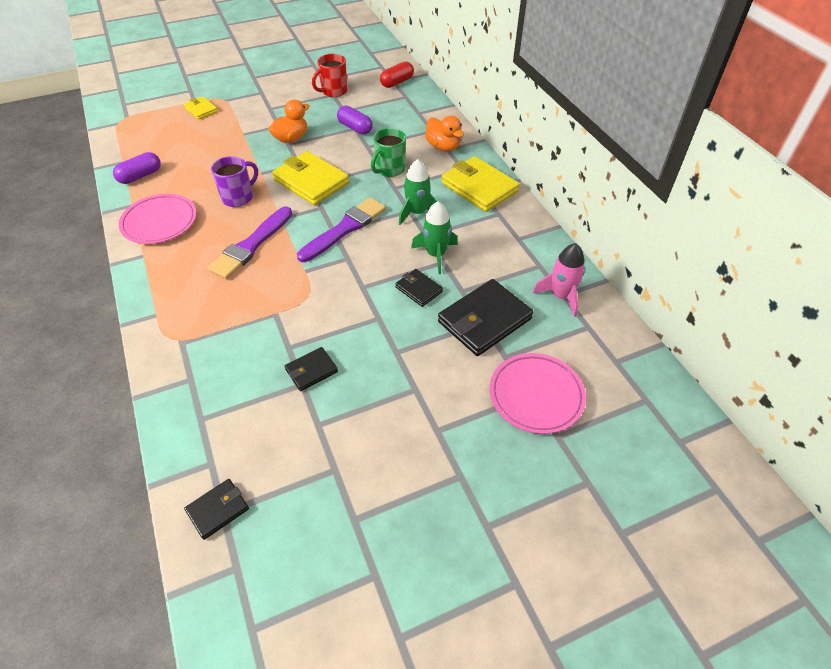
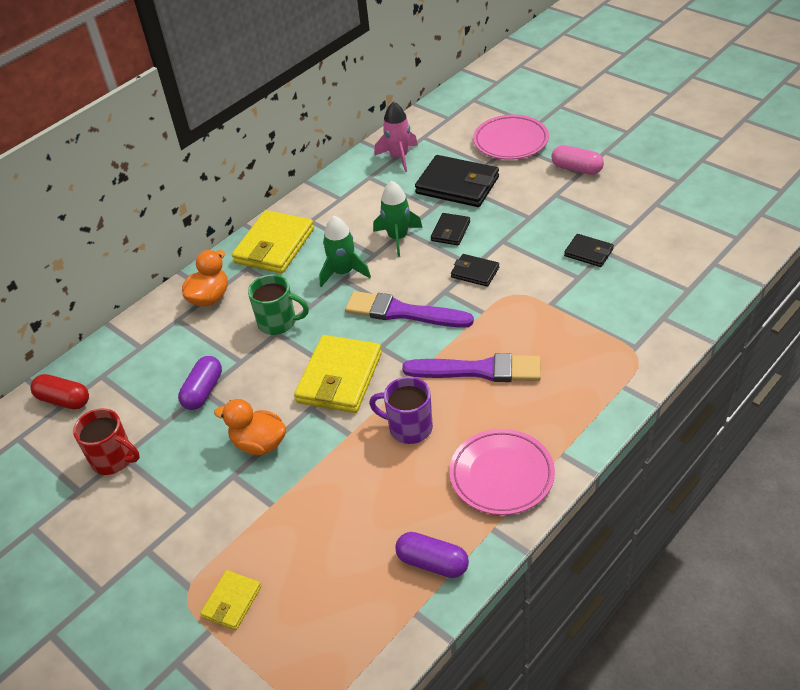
camera: 110 degrees left, 5 degrees down
(218, 510) = (738, 241): black wallet -> black wallet (475, 272)
(445, 430) = (576, 169): none -> pink capsule

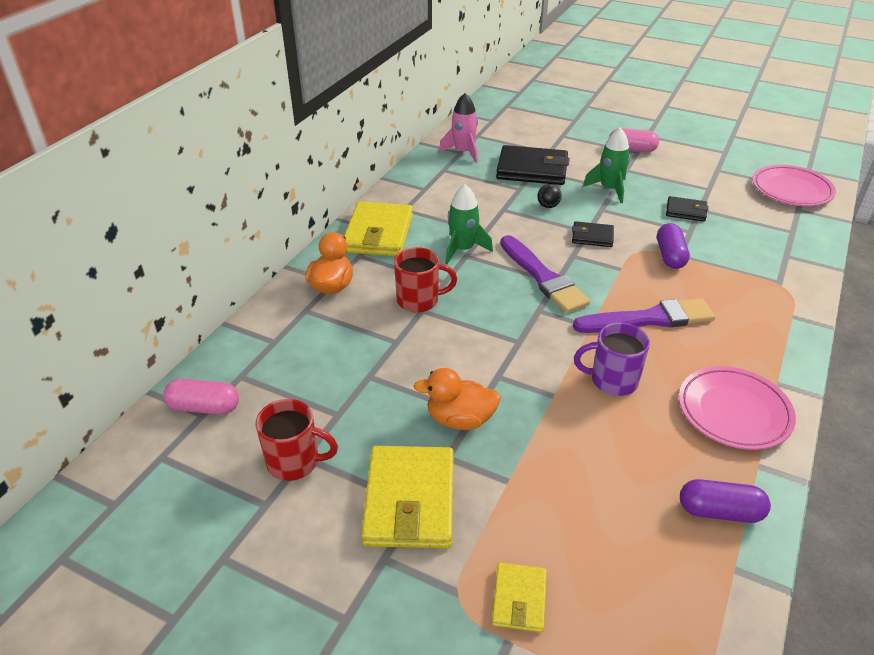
camera: 20 degrees left, 5 degrees down
(64, 400) = (204, 407): red capsule -> pink capsule
(203, 391) = (369, 376): purple capsule -> purple capsule (670, 256)
(278, 323) = (419, 300): green mug -> red mug
(339, 378) = (512, 343): yellow wallet -> yellow wallet (409, 500)
(398, 238) = (500, 216): green rocket -> green rocket (609, 189)
(403, 312) = (543, 277): purple brush -> purple brush turned 120 degrees counterclockwise
(450, 231) = (548, 206): black wallet -> black ball
(510, 141) = (560, 134): pink plate -> pink plate (791, 190)

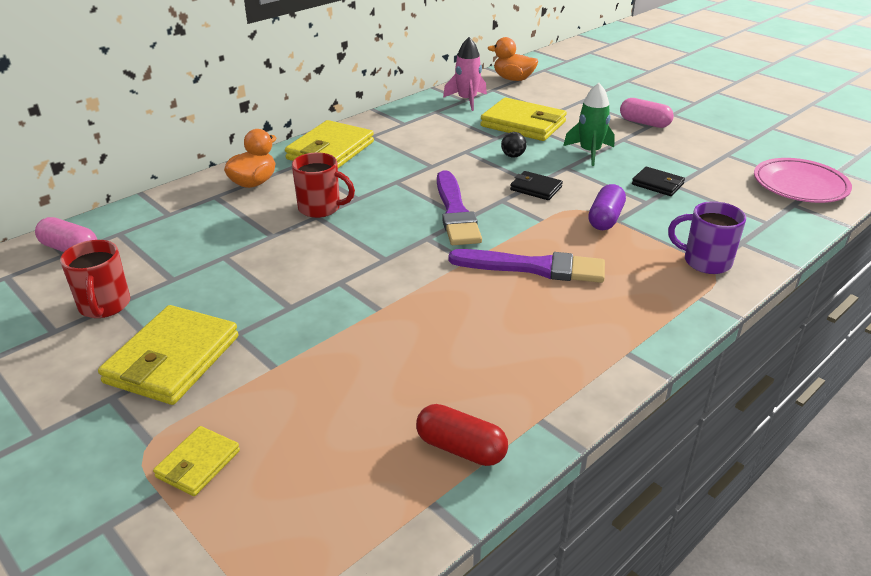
camera: 20 degrees right, 5 degrees down
(295, 462) = (104, 306): red mug -> red mug turned 45 degrees clockwise
(460, 419) = (274, 308): orange duck -> orange duck (513, 79)
(463, 249) = (397, 176): green rocket -> none
(532, 170) = (523, 124): black wallet -> yellow wallet
(612, 380) = (449, 310): purple mug -> purple mug (705, 262)
(720, 512) = (461, 448): purple capsule -> red capsule
(733, 412) = (554, 366): pink plate -> none

